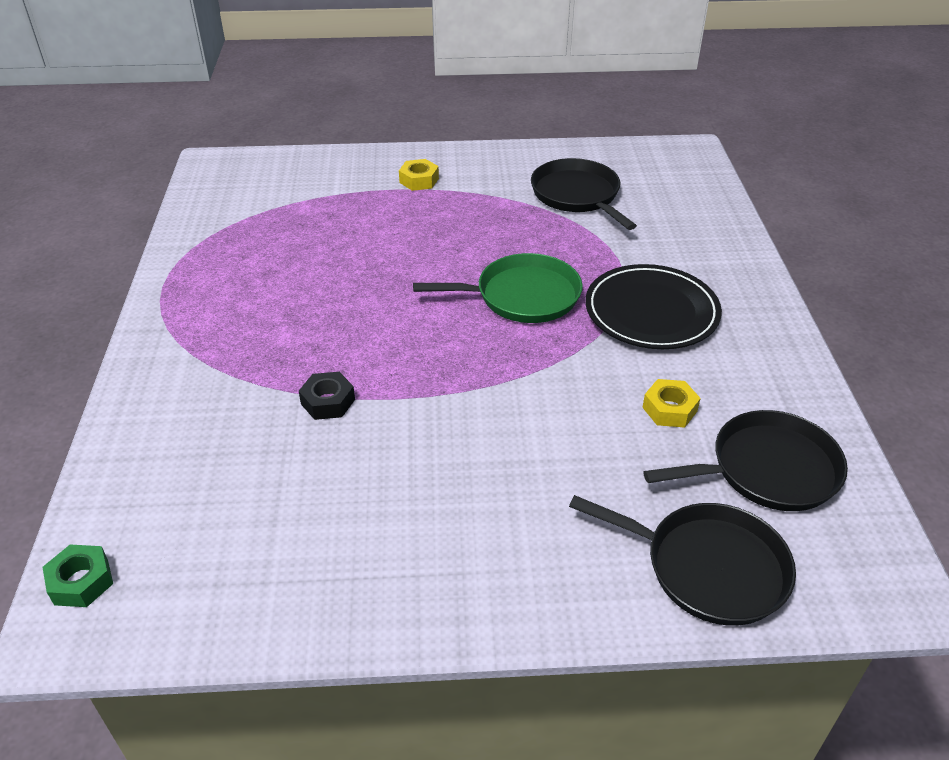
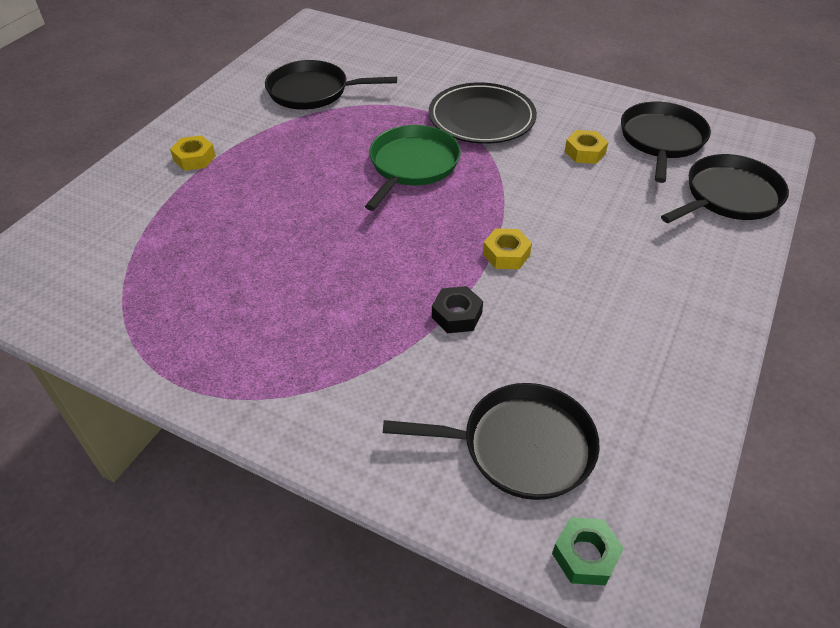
camera: 60 degrees left, 5 degrees up
(186, 499) = (520, 446): none -> black pan
(438, 405) = (506, 254): none -> yellow nut

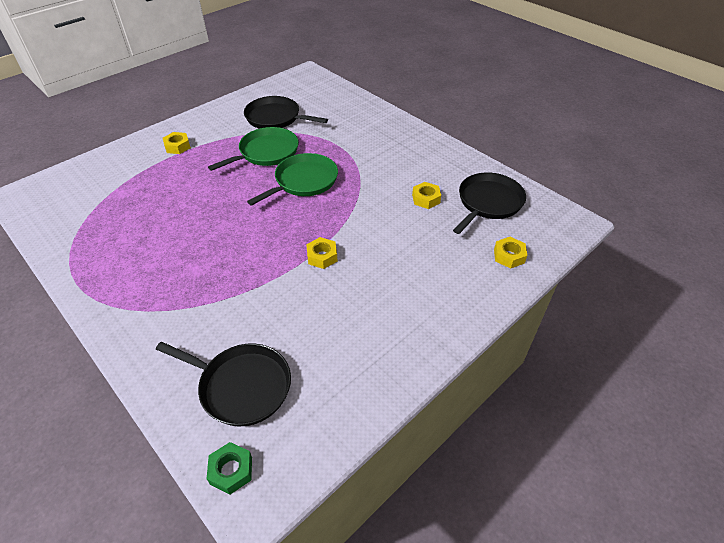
camera: 20 degrees right, 0 degrees up
(332, 139) = (266, 152): none -> green pan
(457, 315) = (262, 288): black nut -> none
(481, 118) = (371, 159): black plate -> none
(728, 196) = (509, 256): black pan -> yellow nut

